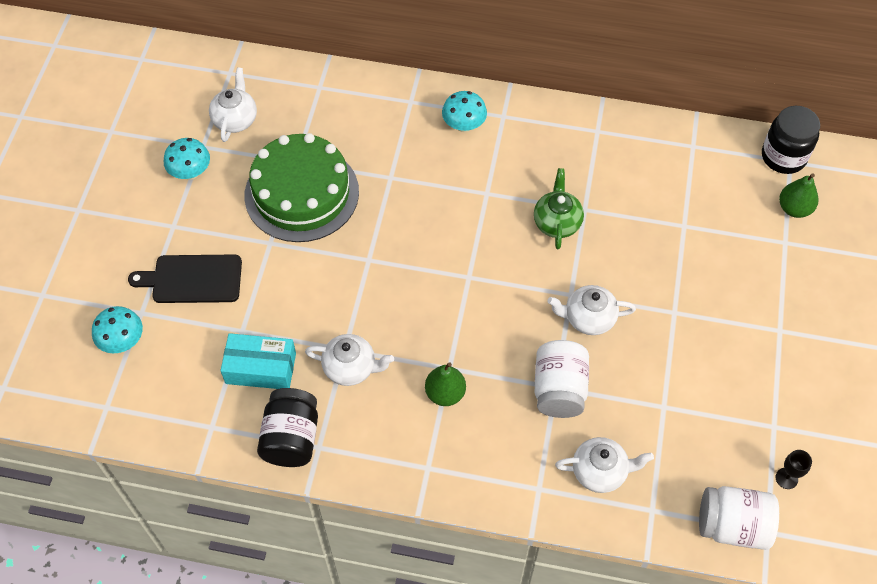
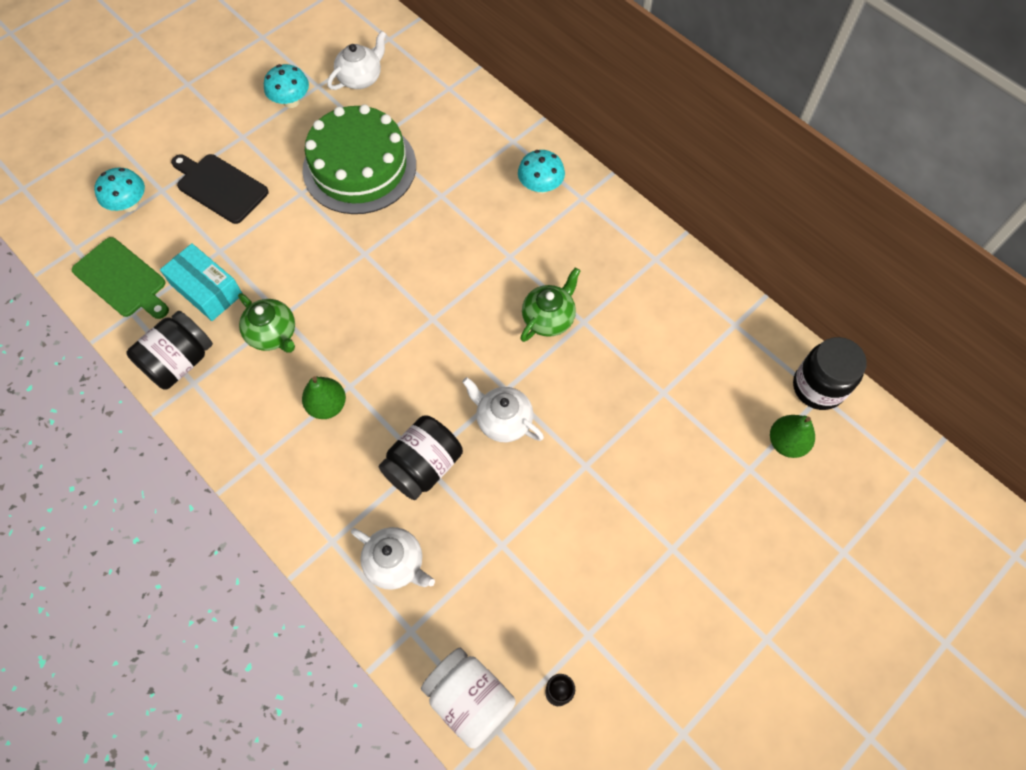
camera: 35 degrees right, 5 degrees up
(176, 406) = (122, 279): none -> green cutting board
(350, 368) = (273, 334): white teapot -> green teapot
(559, 389) = (424, 466): white jar -> black jar

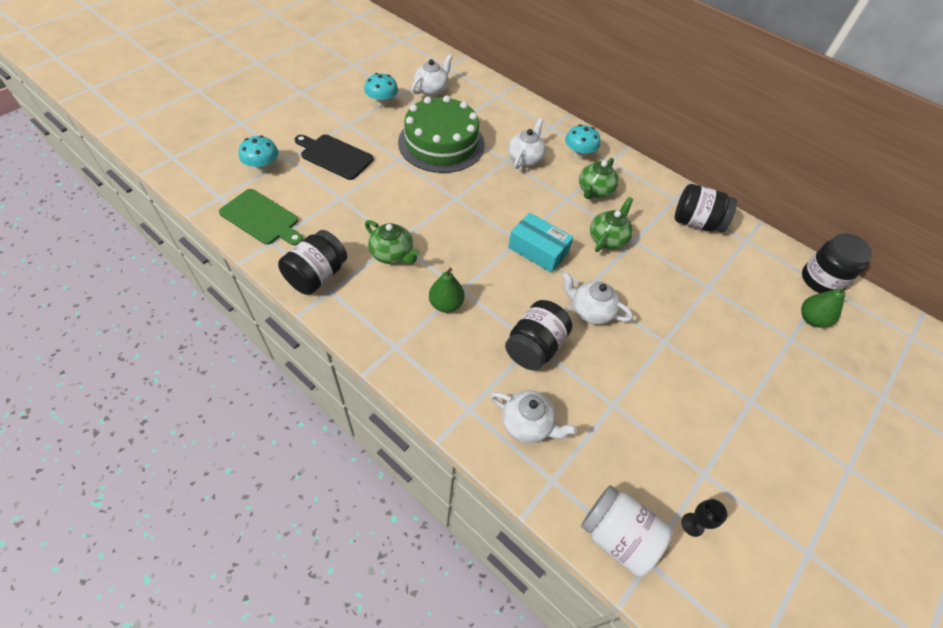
camera: 10 degrees left, 10 degrees down
(207, 290) = (333, 224): turquoise box -> turquoise box (538, 250)
(466, 192) = (525, 158): none -> white teapot
(549, 244) = (594, 191): none -> green teapot
(674, 296) = (696, 222): none -> black jar

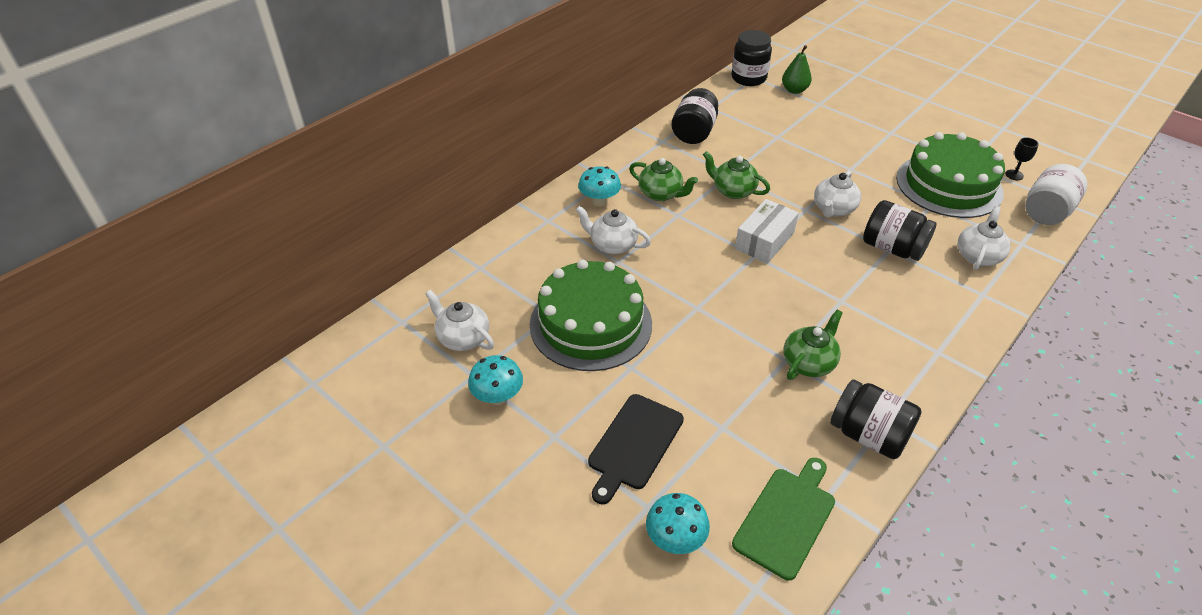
camera: 85 degrees left, 10 degrees down
(446, 304) = (866, 313): green pear -> none
(538, 250) = (764, 241): turquoise box -> white box
(653, 434) = (949, 185): none -> green cake

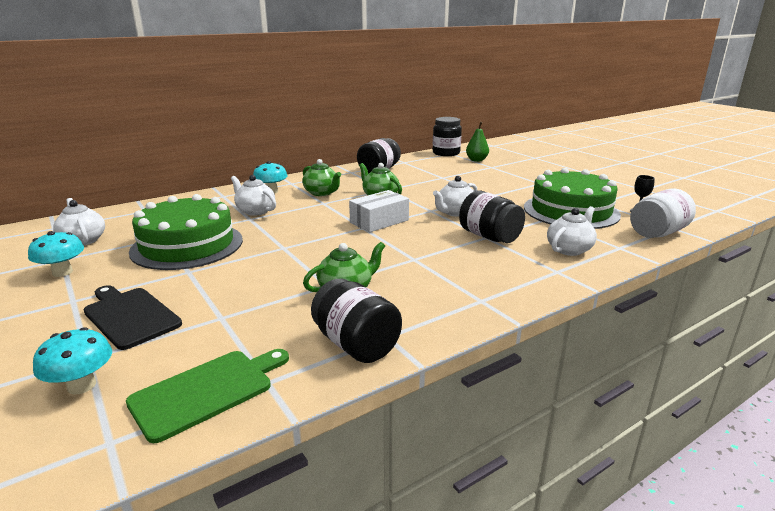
camera: 15 degrees right, 20 degrees down
(634, 445) = (130, 316): black cutting board -> black cutting board turned 90 degrees clockwise

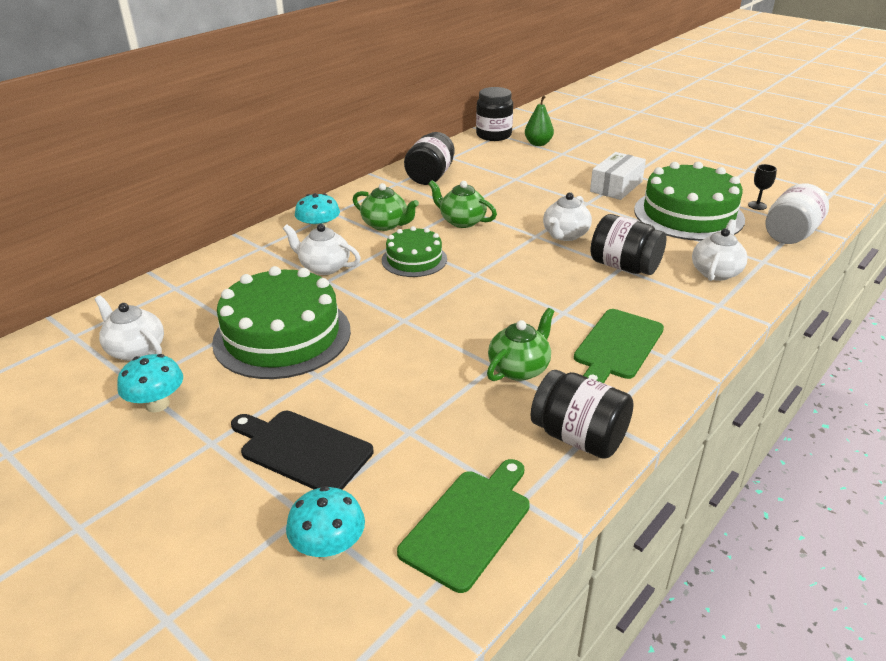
camera: 15 degrees left, 10 degrees up
(324, 214) = (414, 259): none -> green cake
(379, 221) = (487, 262): white box -> white box (616, 186)
(442, 287) = (617, 346): none -> green cutting board

